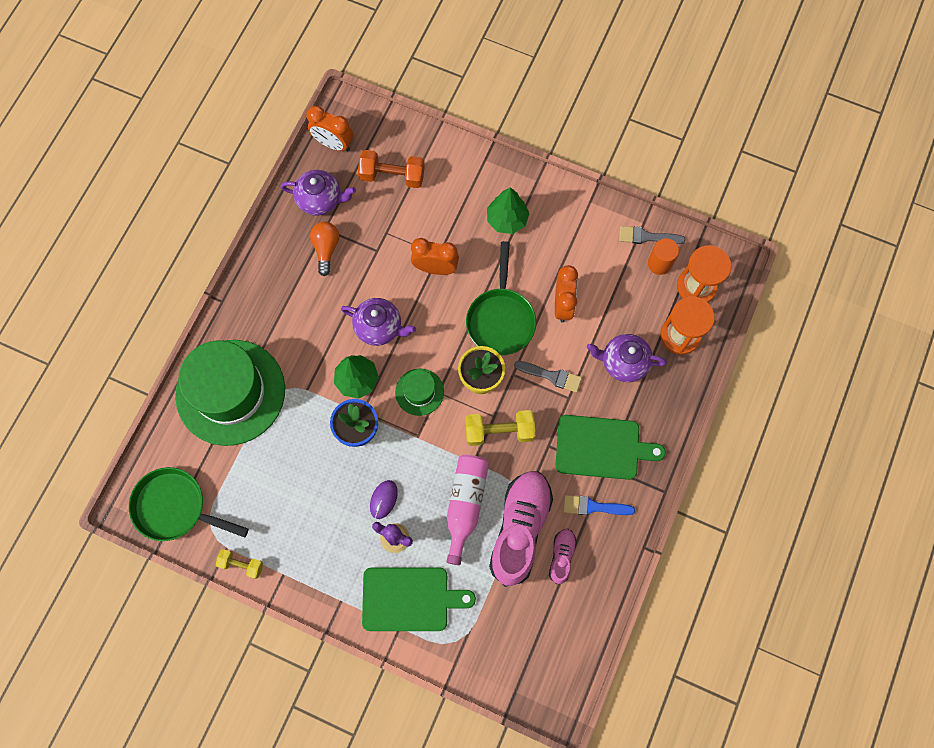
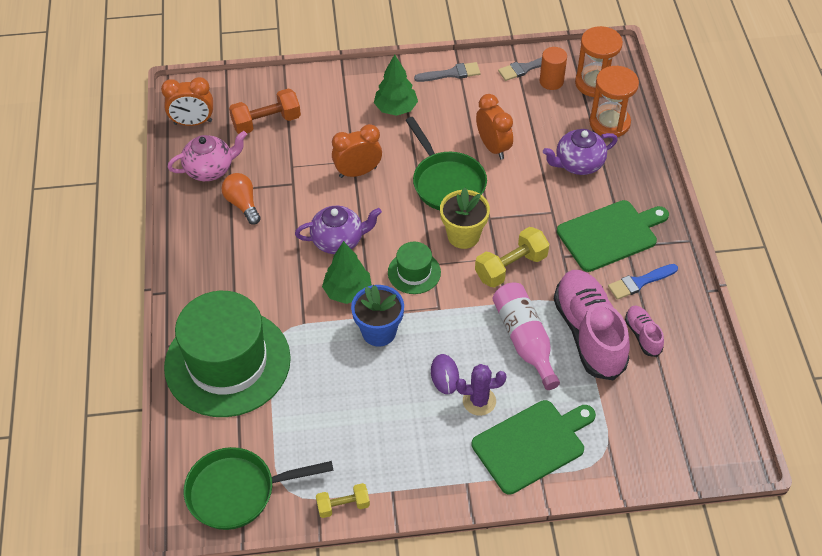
camera: 30 degrees left, 20 degrees down
(320, 200) = (210, 169): purple teapot -> pink teapot
(551, 376) = (524, 203): grey brush -> grey brush (451, 73)

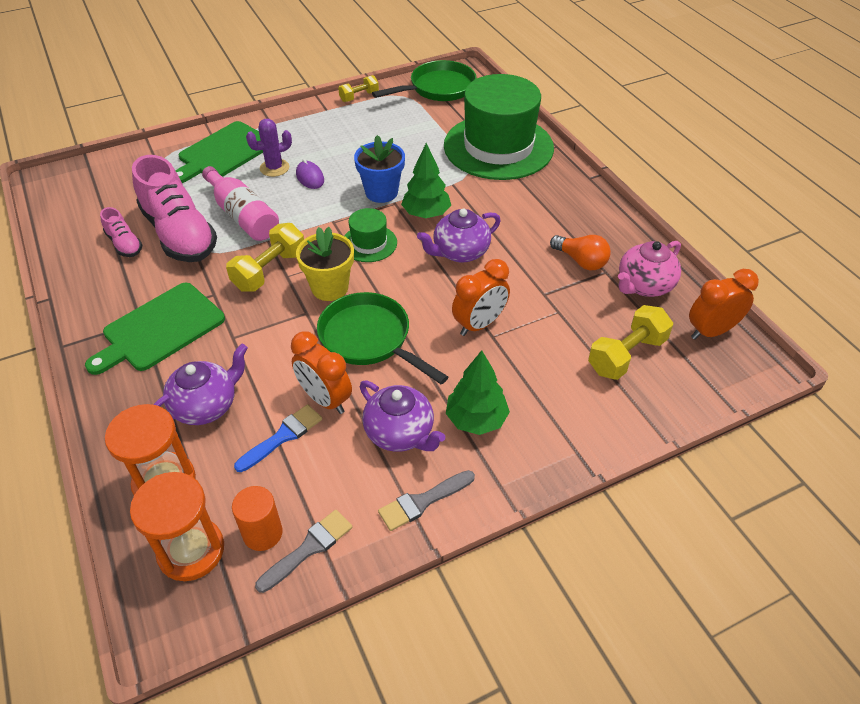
camera: 160 degrees right, 5 degrees down
(266, 122) = (626, 355): orange dumbbell -> yellow dumbbell
(449, 113) = (400, 433): none -> purple teapot
(639, 282) = (126, 289): blue brush -> blue brush (282, 436)

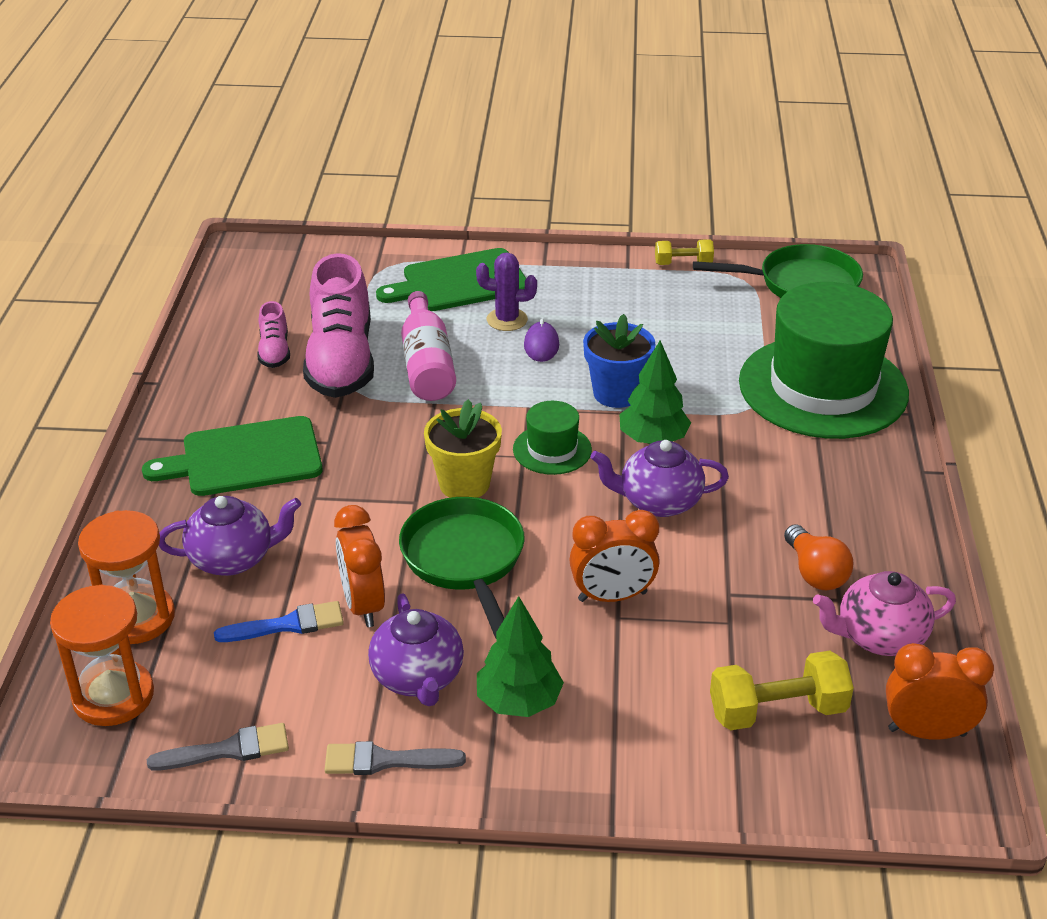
camera: 30 degrees right, 10 degrees down
(262, 533) = (194, 713): orange cylinder -> none
(269, 271) = (410, 439): yellow dumbbell -> none

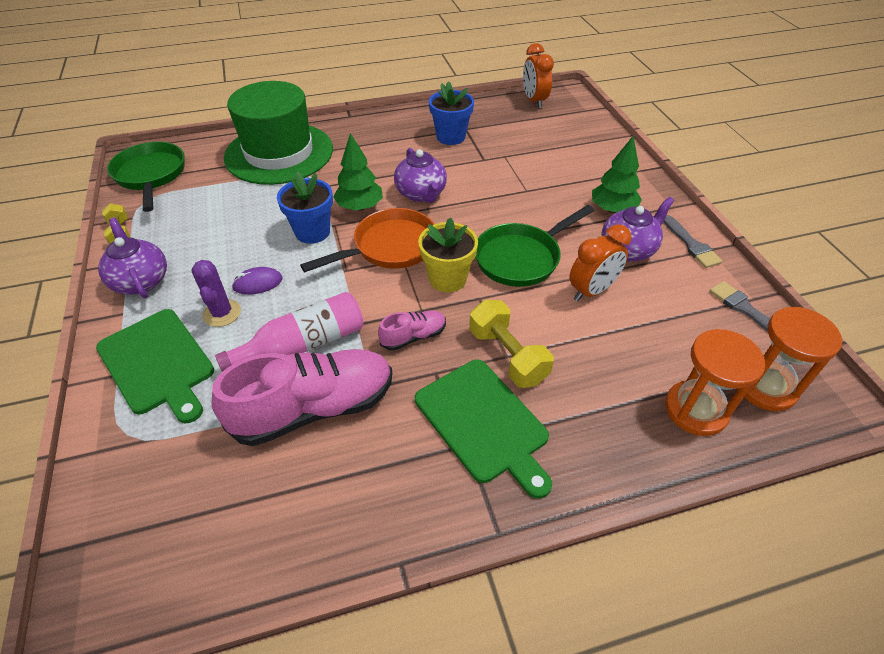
camera: 110 degrees left, 10 degrees up
(233, 558) = (599, 377): purple teapot -> purple teapot (141, 281)
(274, 351) = (312, 472): pink shoe -> pink shoe (413, 337)
(287, 625) = (635, 321): blue brush -> none
(552, 449) = (390, 247): green hat -> orange pan
(612, 597) = (512, 195): orange clock -> none
(777, 711) = (552, 135): yellow dumbbell -> yellow dumbbell (507, 356)
(815, 573) = (451, 137): orange light bulb -> blue flower pot
(879, 637) = (485, 116): pink teapot -> none

